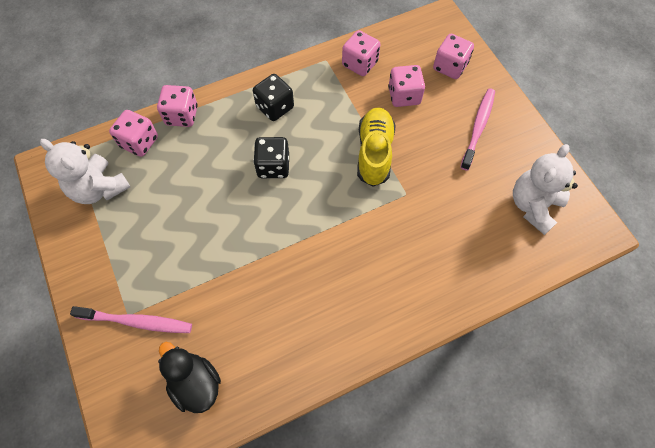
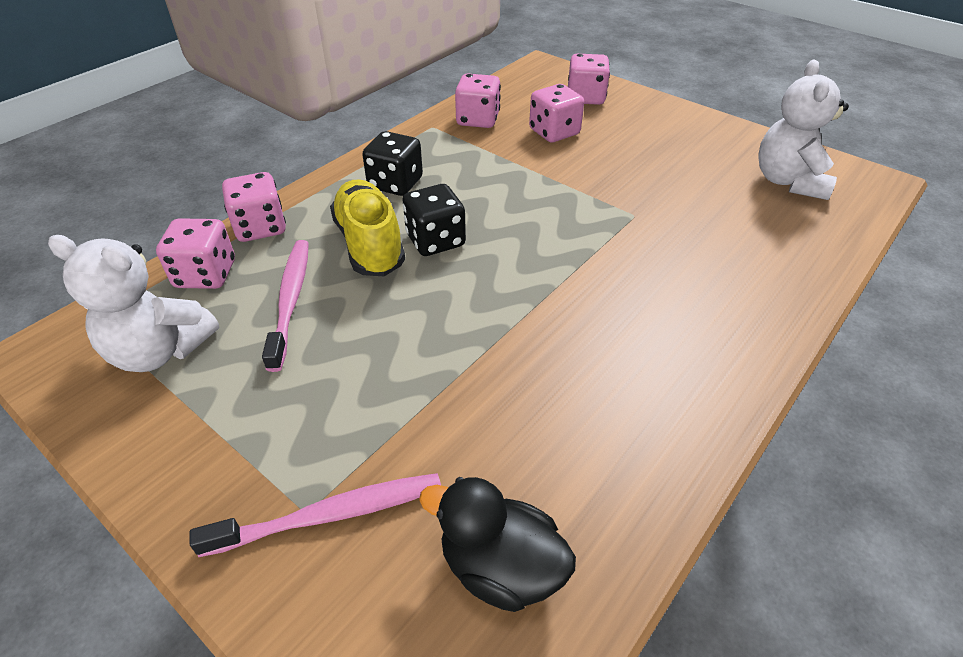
camera: 25 degrees left, 20 degrees down
(374, 153) = (561, 189): yellow shoe -> yellow shoe (370, 244)
(478, 127) = (663, 135): pink toothbrush -> pink toothbrush (291, 300)

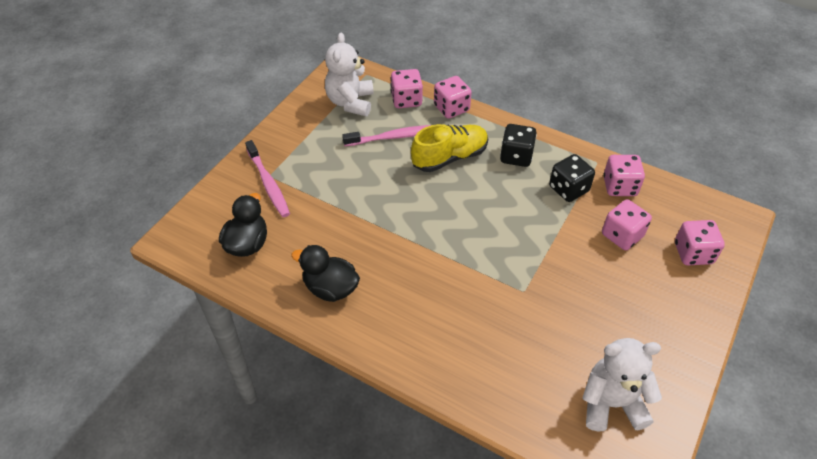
camera: 80 degrees right, 5 degrees up
(435, 240) = (462, 186): black dice -> black dice (568, 189)
(627, 423) = (330, 288): none -> black duck

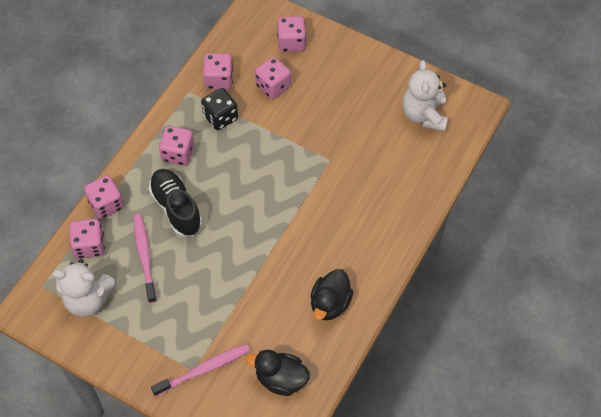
camera: 90 degrees left, 10 degrees up
(449, 157) = (176, 208): yellow shoe -> black shoe
(516, 156) = (178, 153): black dice -> pink dice

